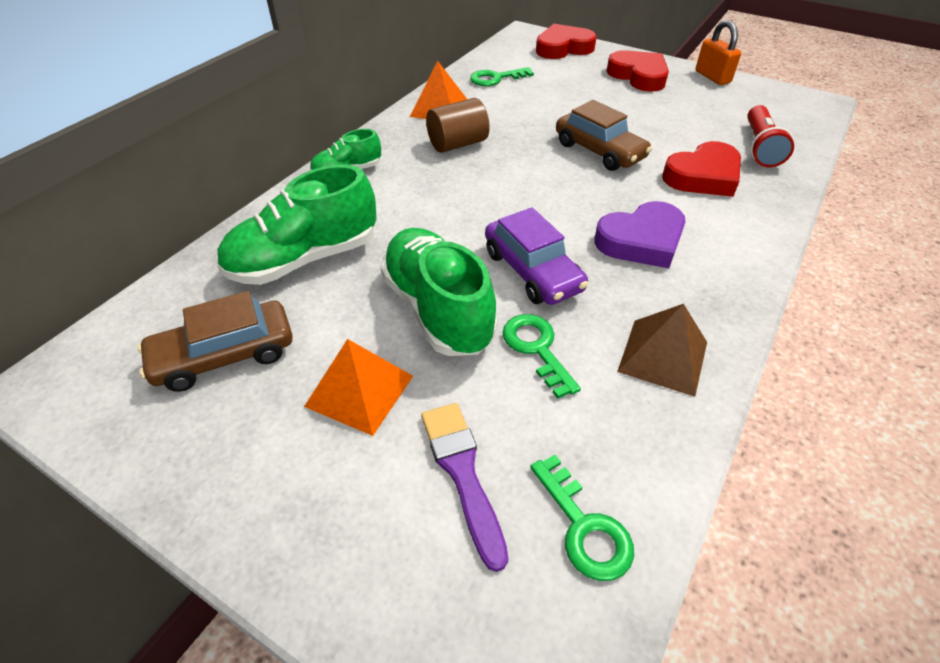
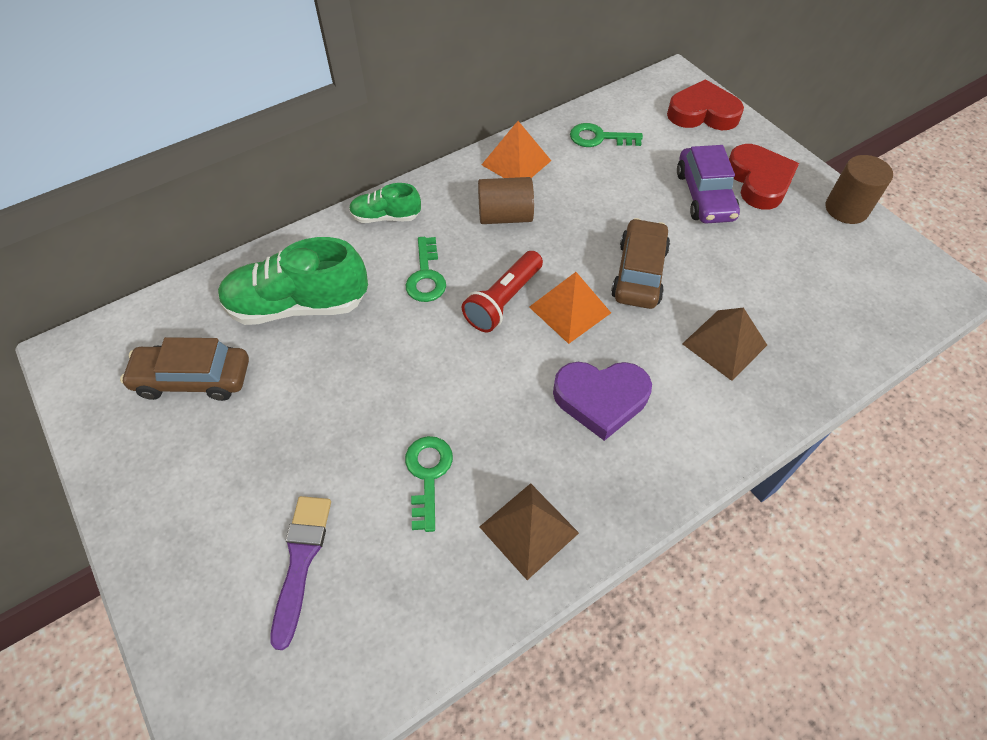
camera: 25 degrees right, 10 degrees up
(359, 390) = (270, 453): orange pyramid -> orange pyramid (569, 309)
(438, 309) = (373, 401): green shoe -> none
(532, 271) = (477, 393): purple car -> purple car (704, 195)
(584, 527) = (359, 648): green key -> green key (426, 276)
(599, 151) = (639, 273): brown car -> brown car turned 150 degrees counterclockwise
(703, 176) = (724, 344): red heart -> brown pyramid
(712, 77) = (846, 209): orange padlock -> brown cylinder
(760, 147) = (820, 328): red flashlight -> red flashlight (503, 300)

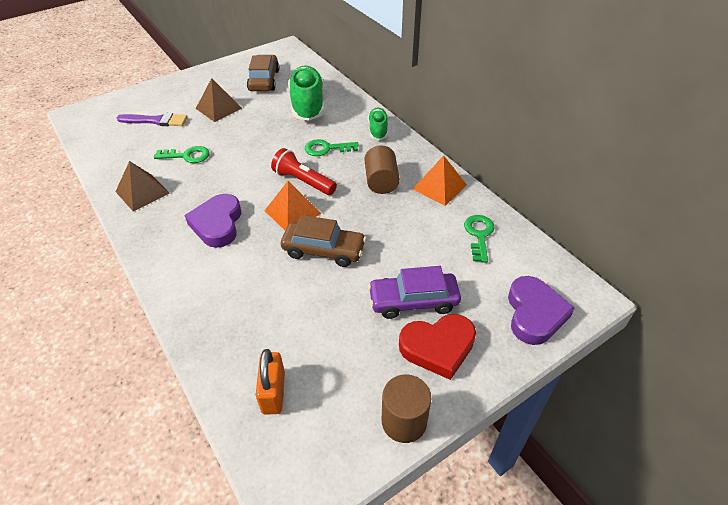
camera: 90 degrees right, 10 degrees down
(702, 113) = (534, 314): red heart -> purple heart
(724, 344) = (249, 294): brown pyramid -> brown pyramid (218, 108)
(850, 308) = (273, 392): none -> orange padlock

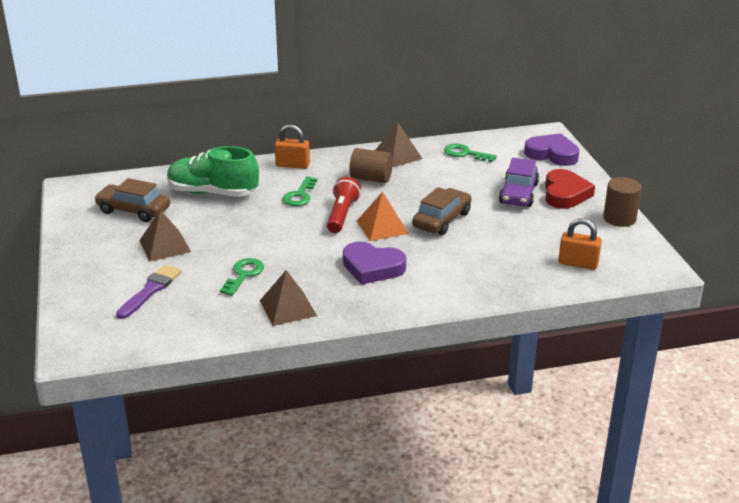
camera: 70 degrees left, 15 degrees down
(303, 181) = (342, 215): red flashlight -> red flashlight turned 135 degrees clockwise
(378, 130) = (292, 165): green shoe -> orange padlock
(439, 187) = (397, 155): orange pyramid -> brown pyramid

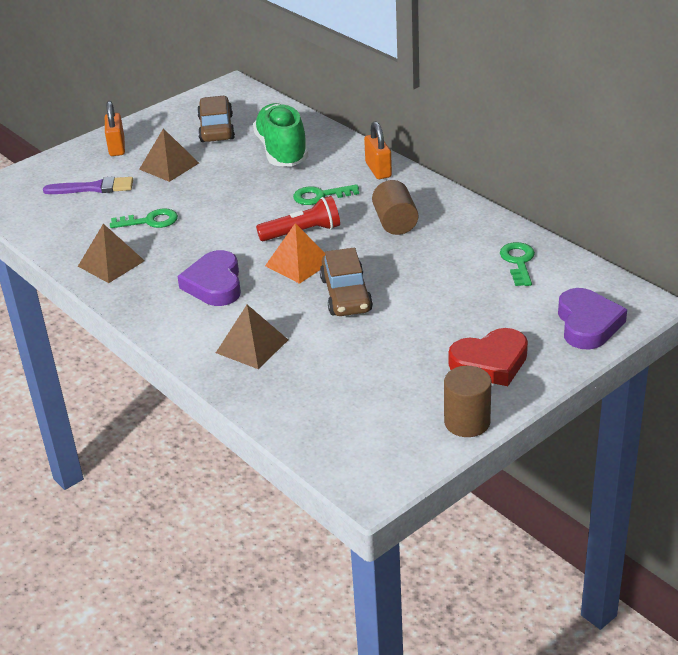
camera: 65 degrees right, 5 degrees up
(397, 155) = (465, 220): brown pyramid -> brown pyramid (252, 346)
(442, 220) = (346, 295): brown car -> brown car turned 75 degrees clockwise
(518, 193) = (456, 328): purple car -> none
(578, 263) = (328, 417): orange padlock -> orange padlock (117, 147)

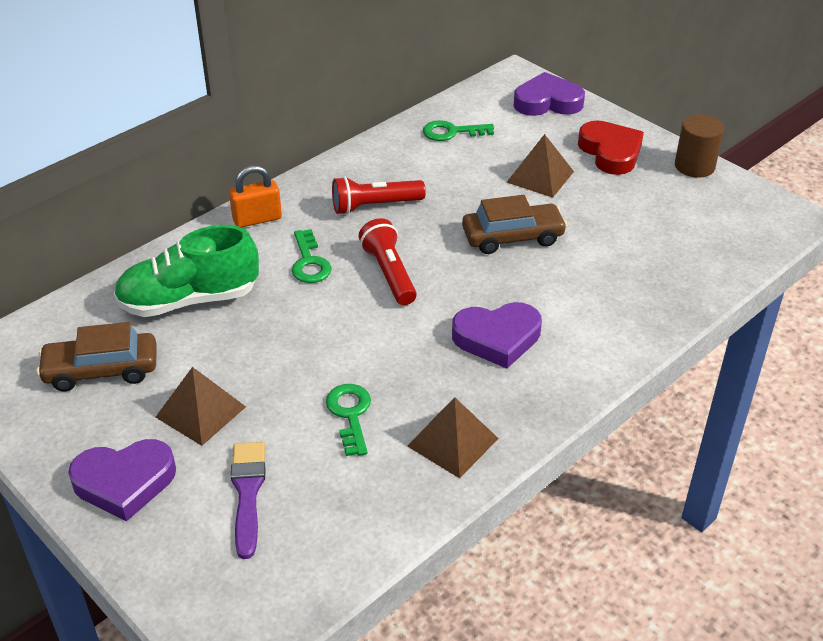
camera: 95 degrees left, 5 degrees up
(117, 147) = (124, 482): orange padlock -> purple heart
(252, 346) = (610, 299): brown pyramid -> brown pyramid (540, 176)
(299, 263) = (453, 273): orange pyramid -> none
(395, 223) = (375, 206): brown cylinder -> red flashlight

